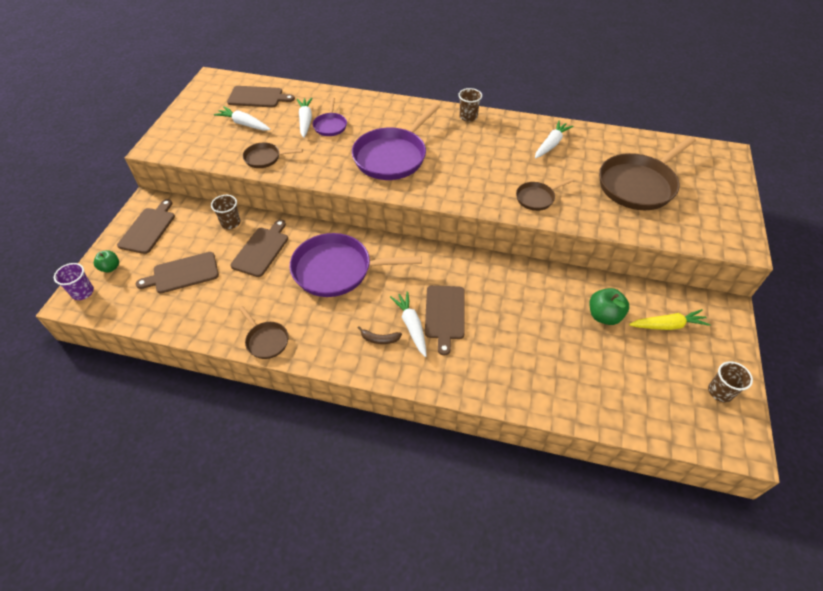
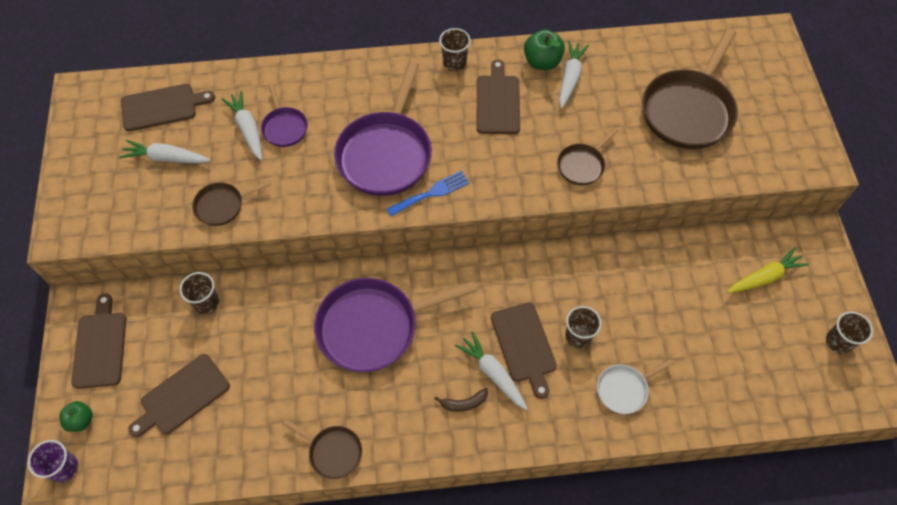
camera: 20 degrees left, 10 degrees up
(261, 250) = (266, 329): brown cutting board -> brown cutting board (497, 102)
(413, 187) = (431, 193): none -> blue fork
(491, 321) = (578, 336): none -> brown cup
(513, 369) = (624, 389): none -> white pan
(604, 316) = (696, 287): green apple -> green apple (542, 62)

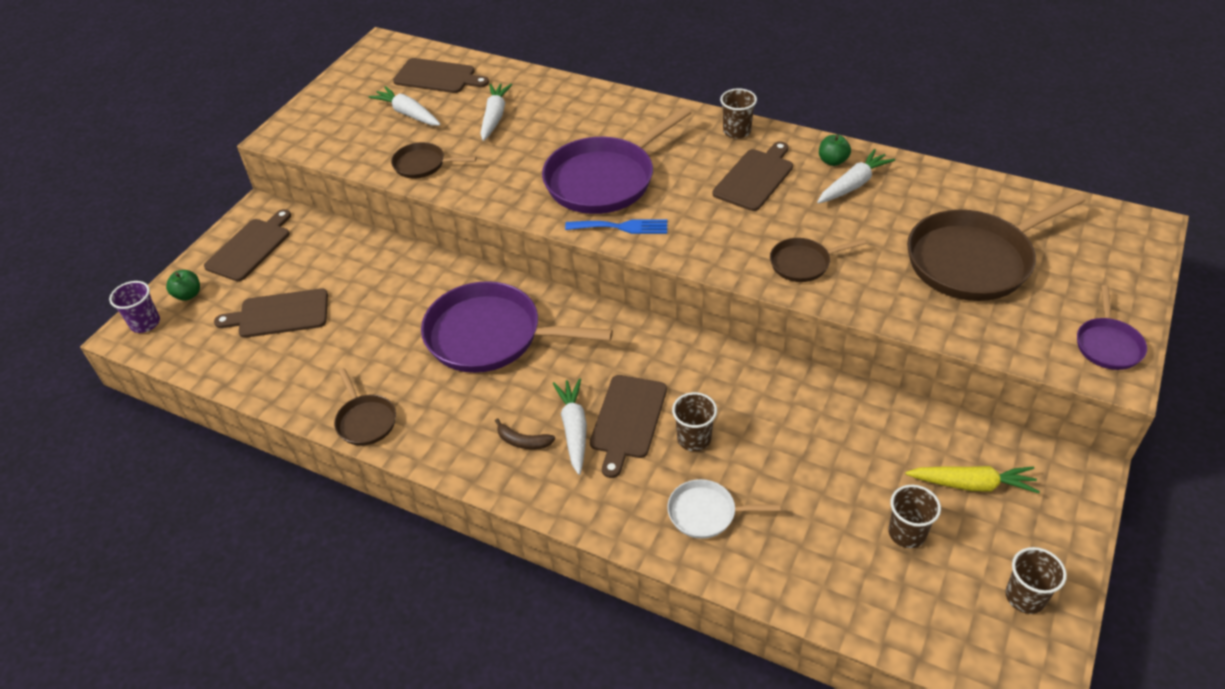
camera: 35 degrees right, 15 degrees down
(206, 302) = (361, 252): brown cup -> brown cup (907, 533)
(284, 127) = (528, 127): purple pan -> purple pan (1107, 344)
(542, 62) = (832, 161): green apple -> green apple, size x0.64

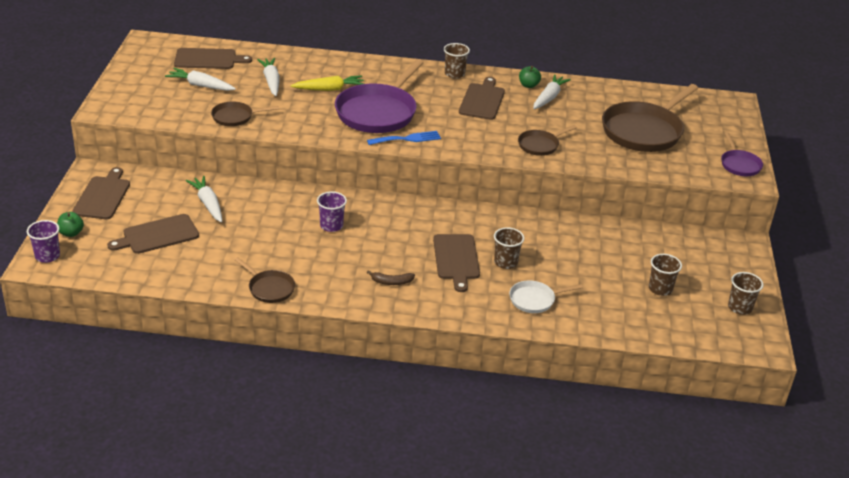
camera: 25 degrees left, 10 degrees down
(491, 336) = (331, 226): purple pan -> purple cup
(574, 429) = (423, 270): white carrot -> white carrot (208, 204)
(972, 484) = (686, 258): yellow carrot -> yellow carrot (329, 89)

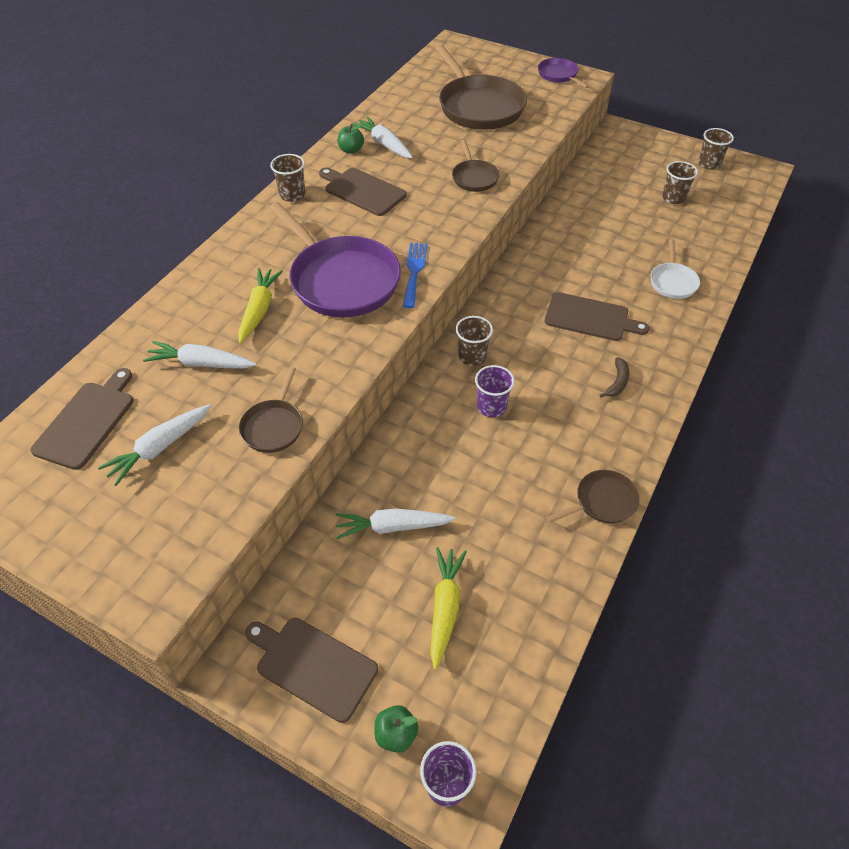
camera: 65 degrees left, 15 degrees up
(157, 235) = (445, 607): brown cutting board -> yellow carrot
(505, 262) = (606, 283): brown cup -> brown cup (472, 356)
(739, 165) = (559, 75): purple pan -> purple pan turned 135 degrees counterclockwise

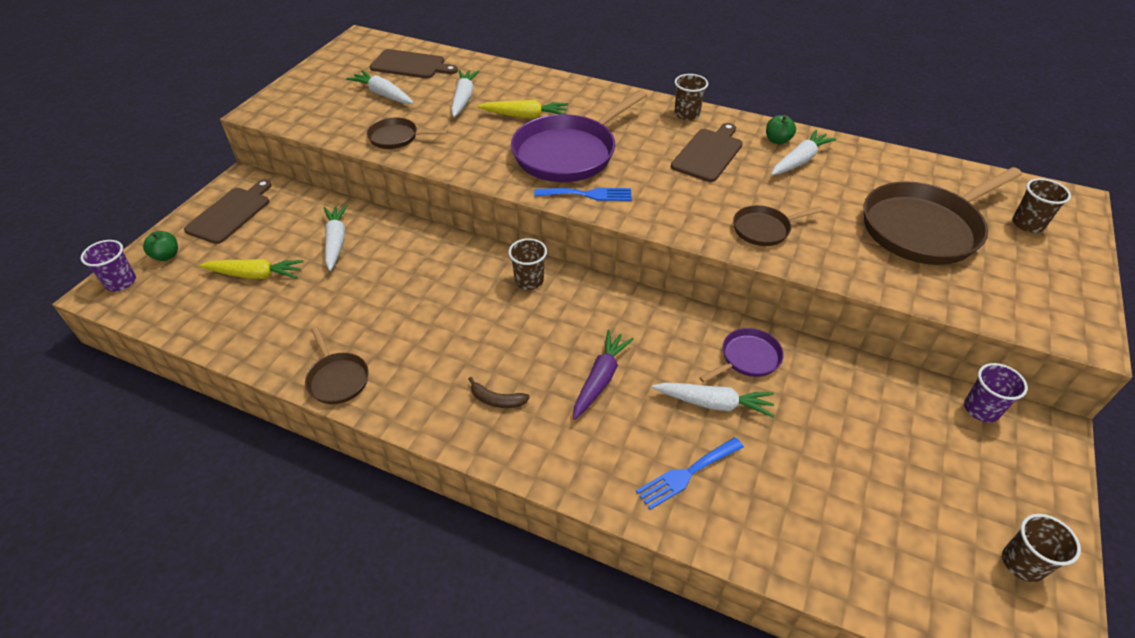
camera: 85 degrees right, 5 degrees down
(491, 406) = (462, 296): purple cup -> purple cup (981, 409)
(559, 75) = (1068, 307): purple pan -> purple pan (747, 358)
(590, 318) = (600, 379): brown cutting board -> purple carrot
(609, 260) = (714, 403): none -> white carrot
(672, 282) = (686, 474): white pan -> blue fork
(673, 198) = (891, 495): brown cup -> brown cup (1027, 224)

